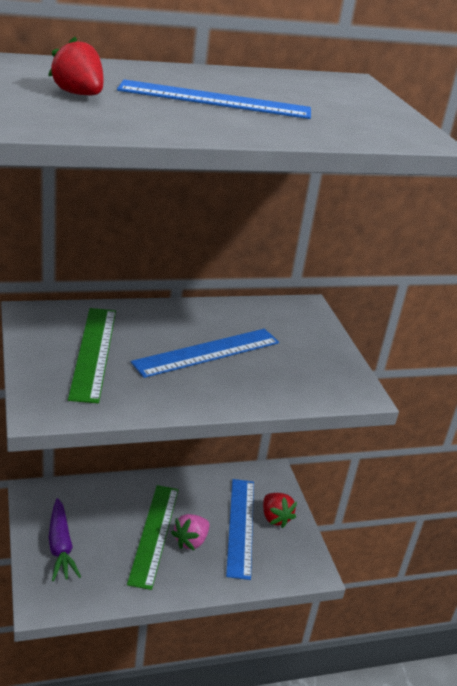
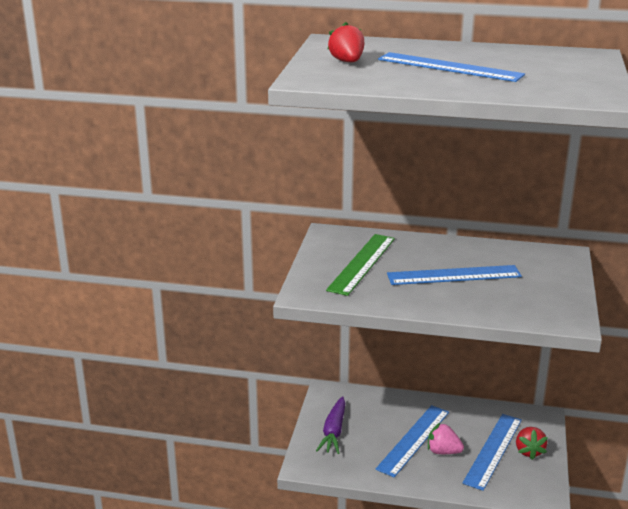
camera: 30 degrees right, 5 degrees down
(154, 534) = (413, 440): green ruler -> blue ruler
(191, 541) = (443, 451): pink strawberry -> pink strawberry turned 45 degrees clockwise

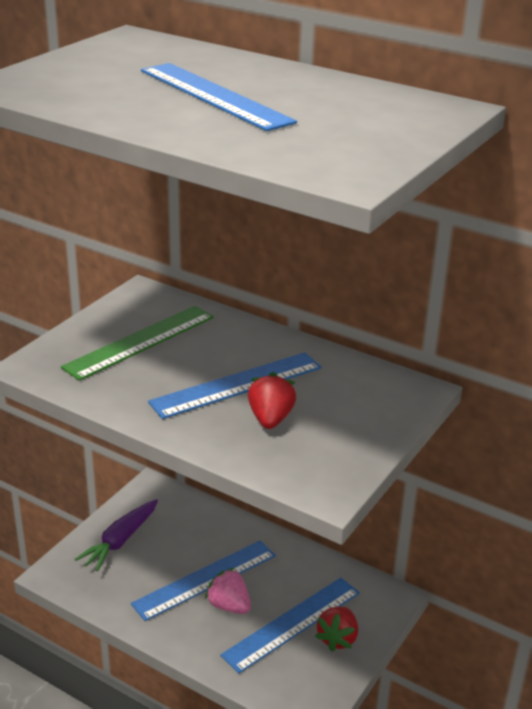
camera: 20 degrees right, 5 degrees up
(347, 62) = (97, 68): red strawberry -> red strawberry (270, 419)
(454, 275) = (237, 385): blue ruler -> blue ruler turned 45 degrees counterclockwise

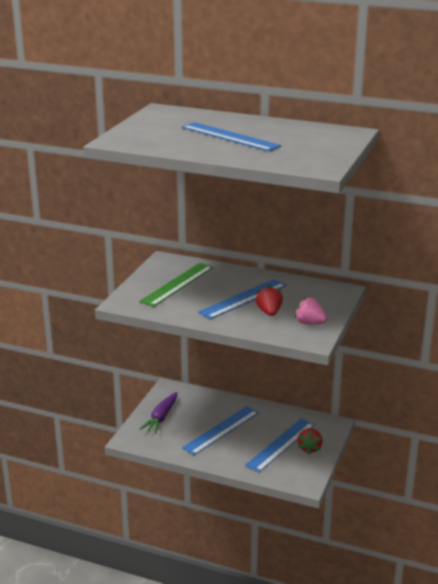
camera: 10 degrees left, 5 degrees down
(229, 605) = (240, 441): pink strawberry -> pink strawberry (309, 323)

